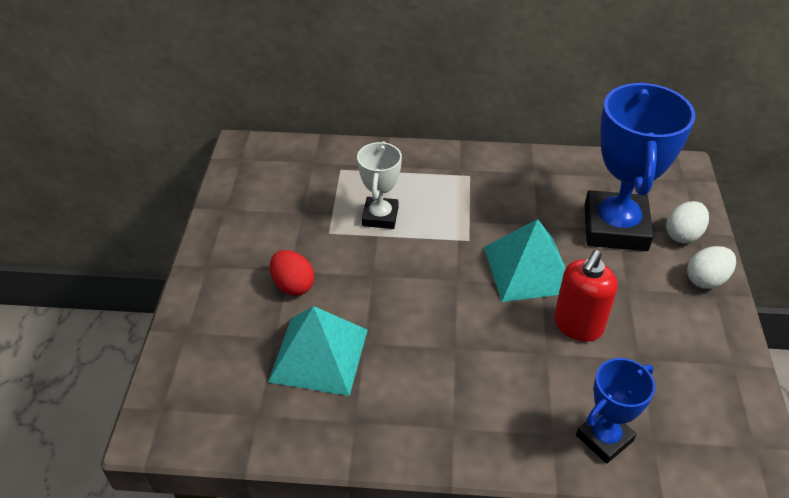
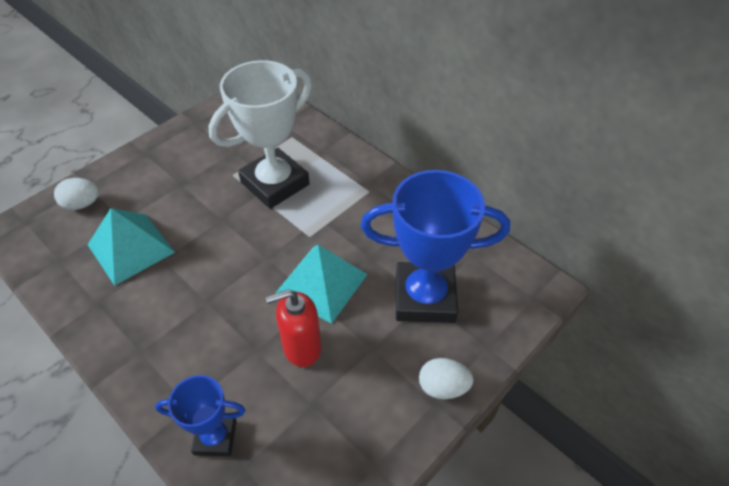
camera: 40 degrees right, 5 degrees up
(293, 285) = (171, 195): red egg -> none
(380, 216) = (275, 183): white trophy -> white trophy, size x1.84
(615, 227) = (425, 297): blue trophy -> blue trophy turned 45 degrees clockwise
(683, 235) = (472, 340): white egg -> white egg (82, 204)

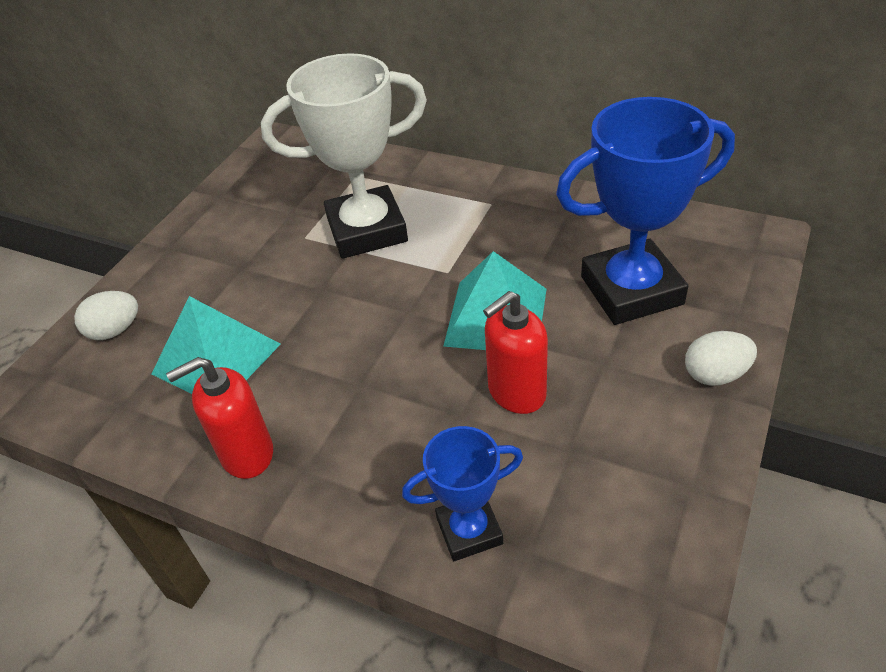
camera: 15 degrees left, 5 degrees down
(113, 326) = (246, 454): none -> red soap dispenser
(275, 183) = (367, 230): white trophy -> white trophy turned 45 degrees clockwise

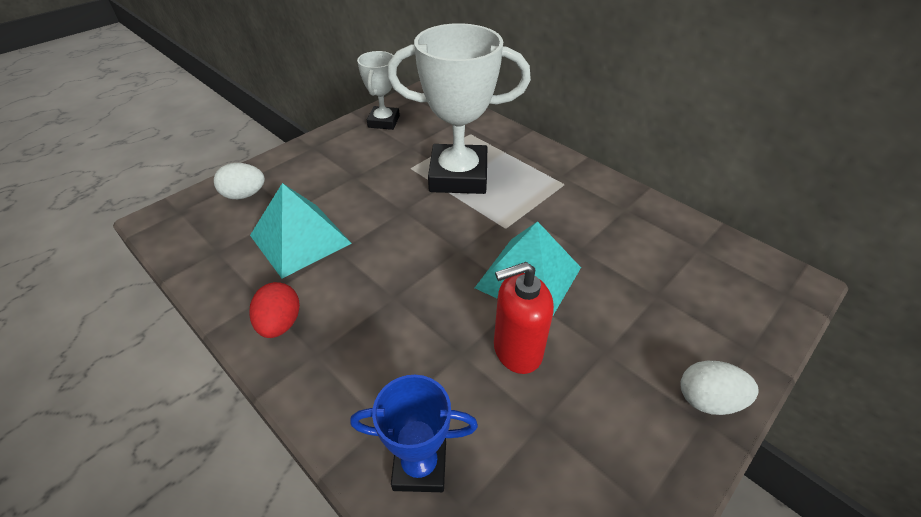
camera: 15 degrees right, 0 degrees up
(242, 191) = (384, 121): none -> white trophy
(246, 454) = (280, 323): red soap dispenser -> red egg
(631, 290) = (655, 293): blue trophy -> none

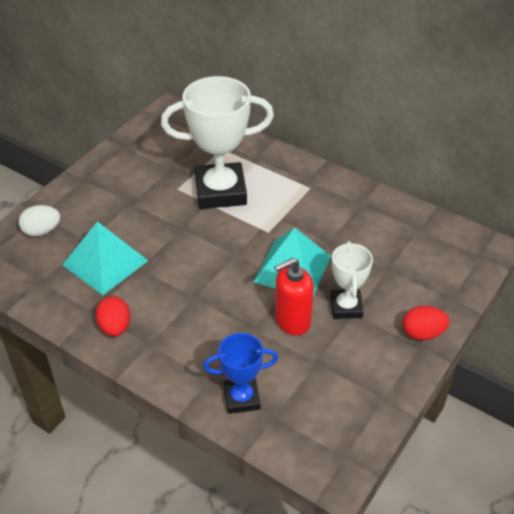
camera: 10 degrees left, 0 degrees up
(384, 121) = (140, 145): white trophy -> white trophy (346, 307)
(707, 400) = (422, 333): white egg -> red egg

